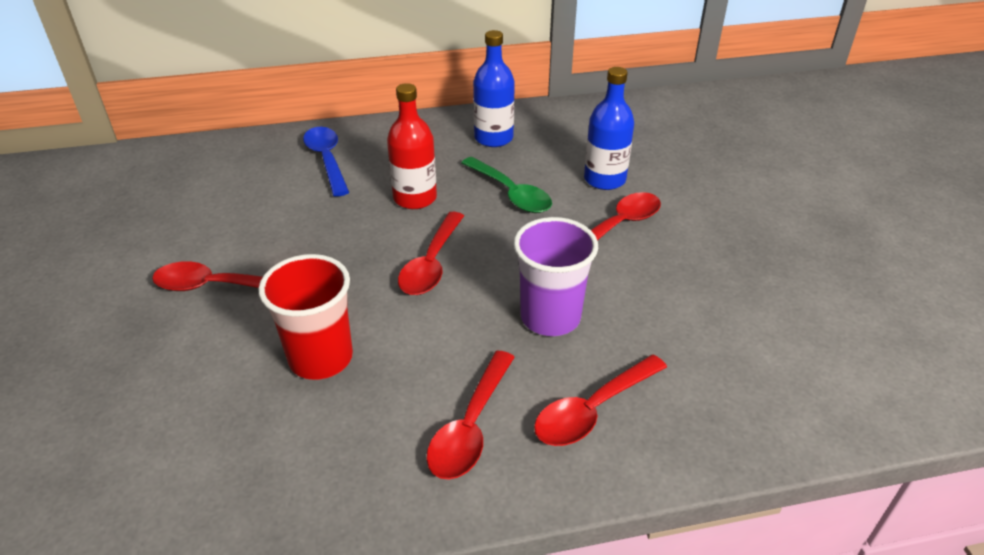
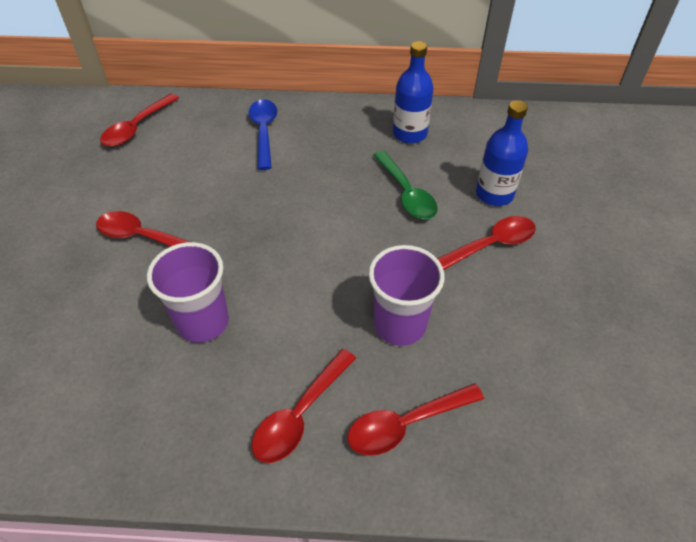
camera: 15 degrees right, 10 degrees up
(321, 358) = (203, 322): red cup -> purple cup
(415, 198) = (324, 183): red bottle -> none
(431, 264) = (317, 251): red spoon -> red spoon (137, 128)

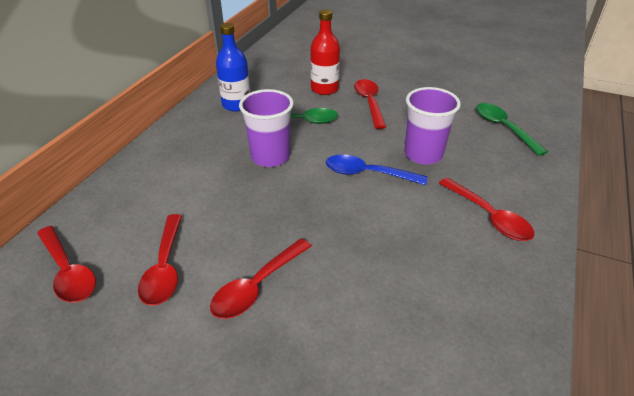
camera: 70 degrees left, 10 degrees down
(203, 322) = (385, 257): purple cup -> purple cup (270, 157)
(264, 132) = (165, 177): blue spoon -> blue spoon (367, 174)
(405, 424) = (503, 171): red spoon -> red spoon (165, 268)
(494, 194) = (324, 89): blue bottle -> red bottle
(522, 417) = (503, 128): none -> green spoon

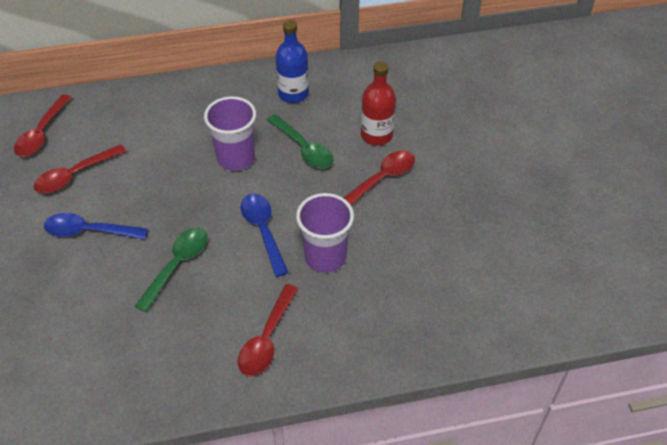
camera: 55 degrees right, 10 degrees up
(257, 286) = (89, 231): red spoon -> blue spoon
(503, 128) = (431, 302): green spoon -> green spoon (177, 265)

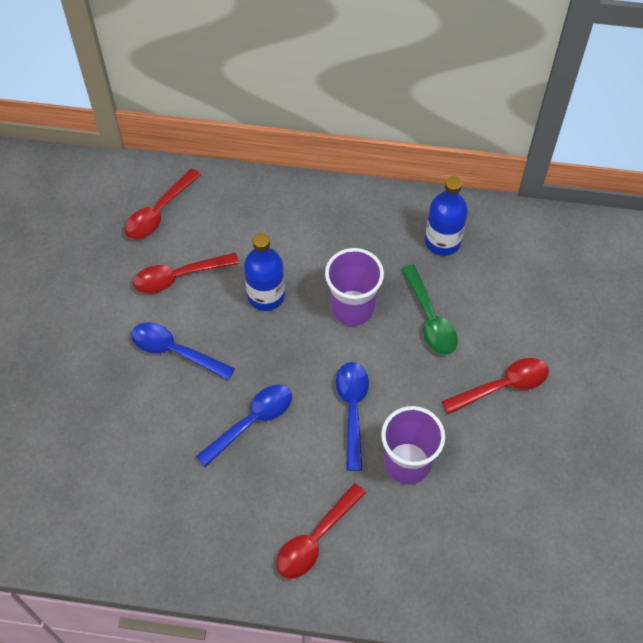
camera: 20 degrees right, 10 degrees up
(158, 169) = (266, 296): none -> blue bottle
(177, 265) = (252, 421): green spoon -> blue spoon
(376, 135) = (517, 326): red bottle -> none

